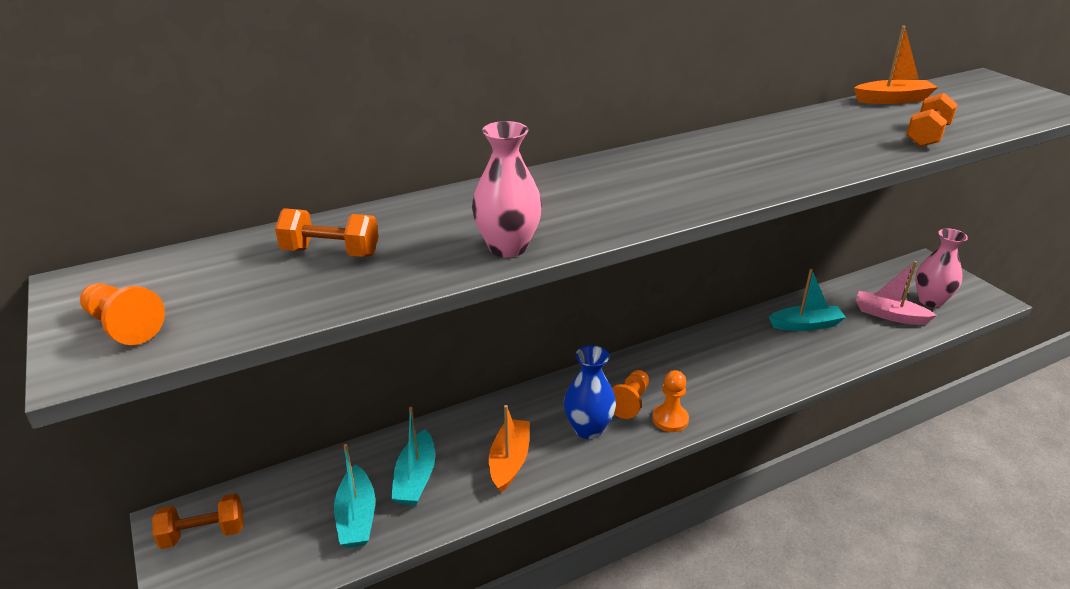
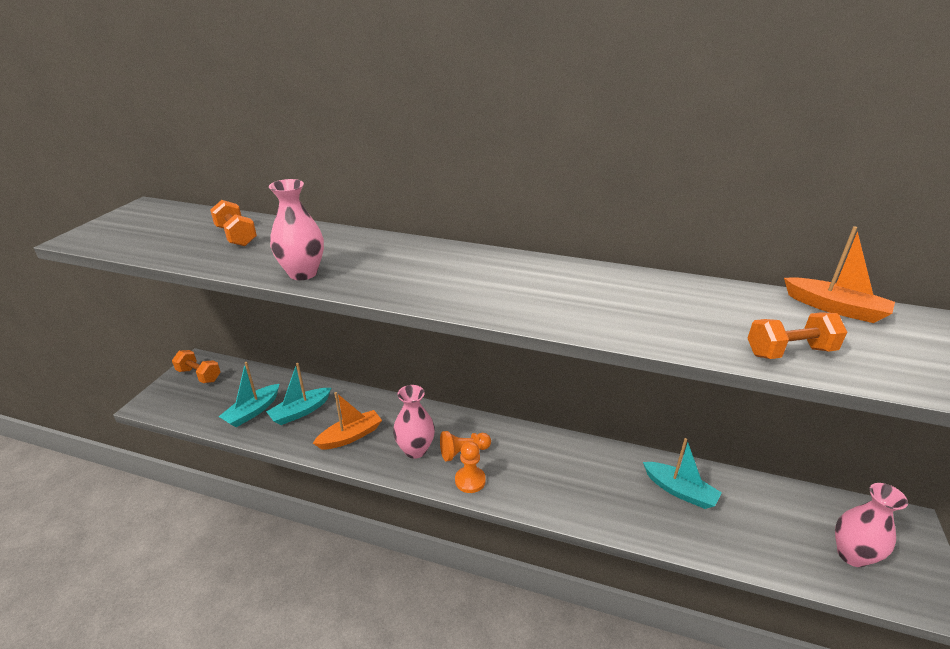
camera: 45 degrees right, 0 degrees up
(123, 326) = (116, 231): orange pawn -> none
(588, 429) = (415, 450): blue vase -> pink vase
(889, 315) = (779, 536): pink boat -> none

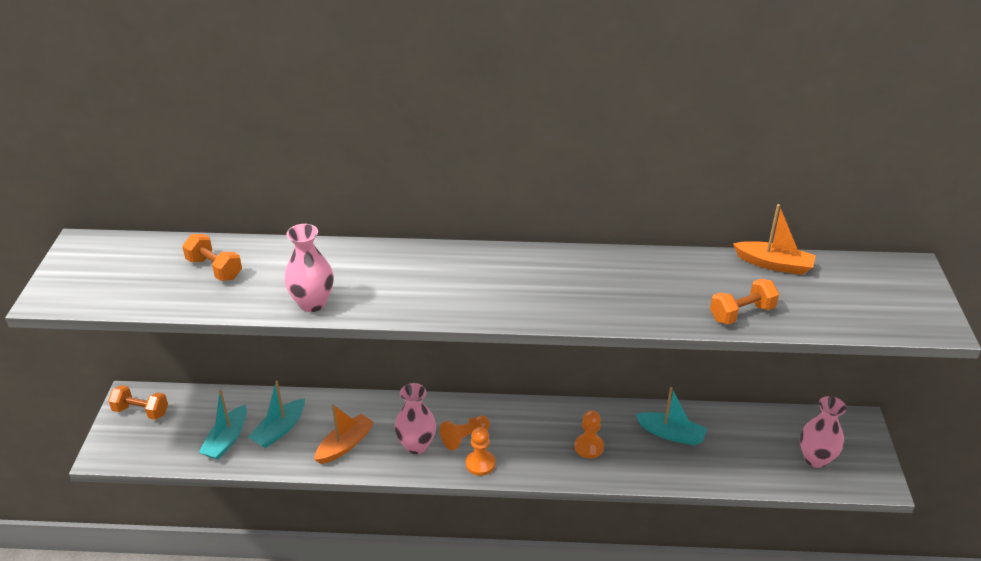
camera: 15 degrees left, 5 degrees up
(587, 486) = (589, 447): none -> orange pawn

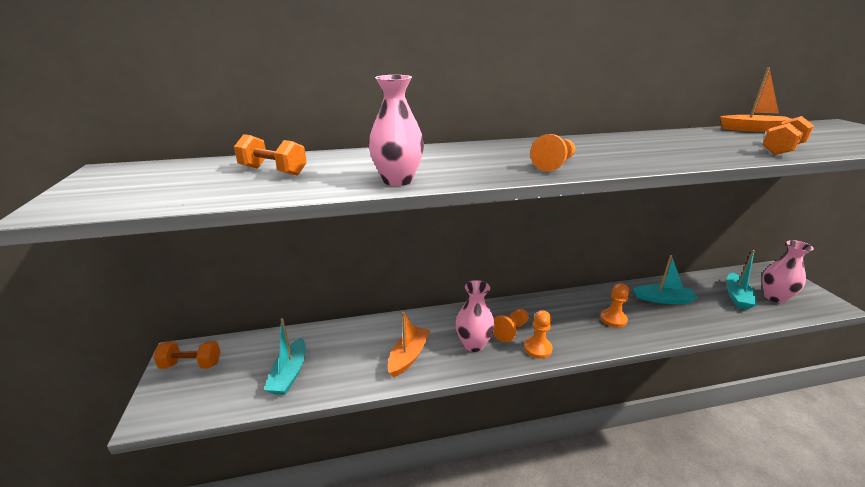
camera: 15 degrees left, 10 degrees down
(279, 430) = (340, 355): turquoise boat -> turquoise boat (737, 296)
(471, 301) = (554, 164): none -> orange pawn

